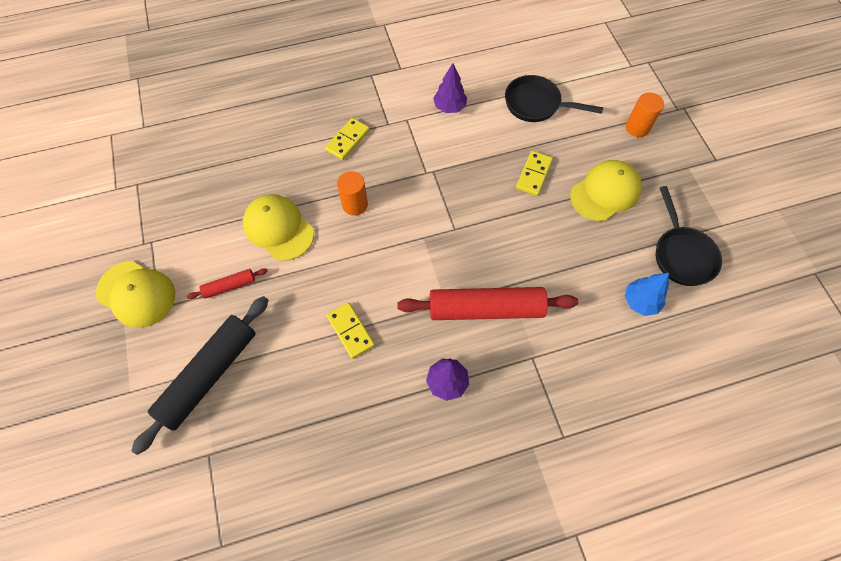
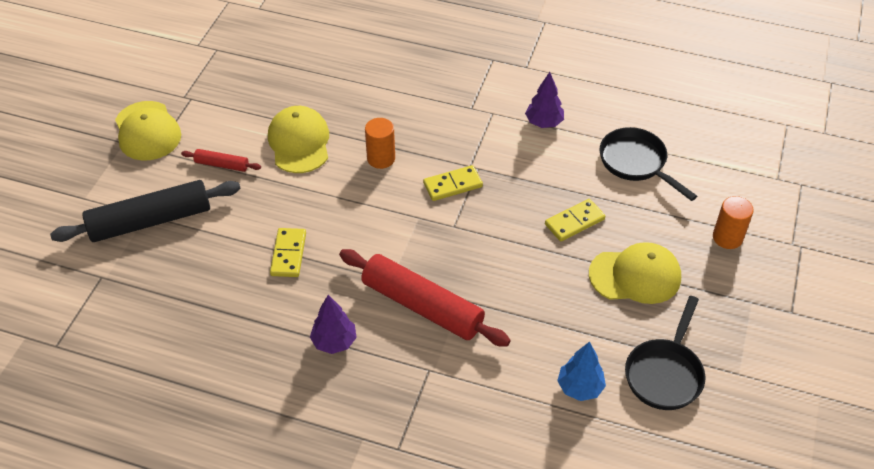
camera: 35 degrees right, 15 degrees down
(347, 140) = (421, 103): yellow domino -> yellow domino (452, 185)

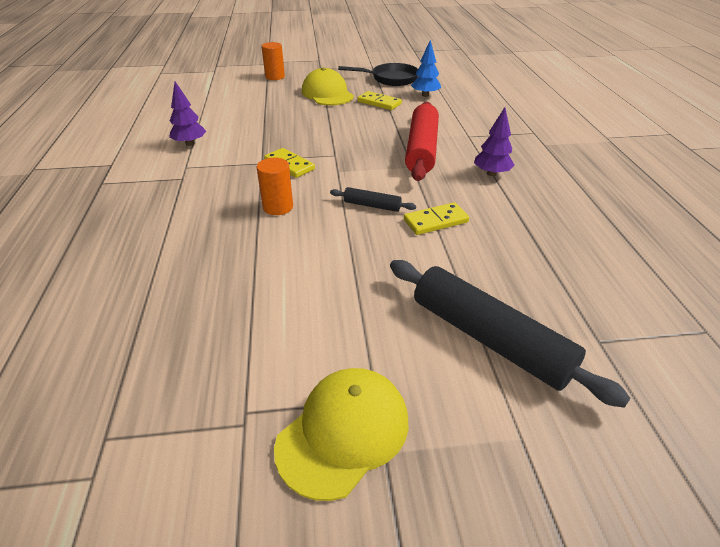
camera: 115 degrees left, 10 degrees down
(222, 165) = (357, 315): red rolling pin -> none
(299, 142) = (284, 266): yellow cap -> none
(341, 220) = (372, 205): none -> black rolling pin
(574, 222) = (295, 116): yellow domino -> yellow domino (379, 103)
(636, 163) = (221, 106): black pan -> none

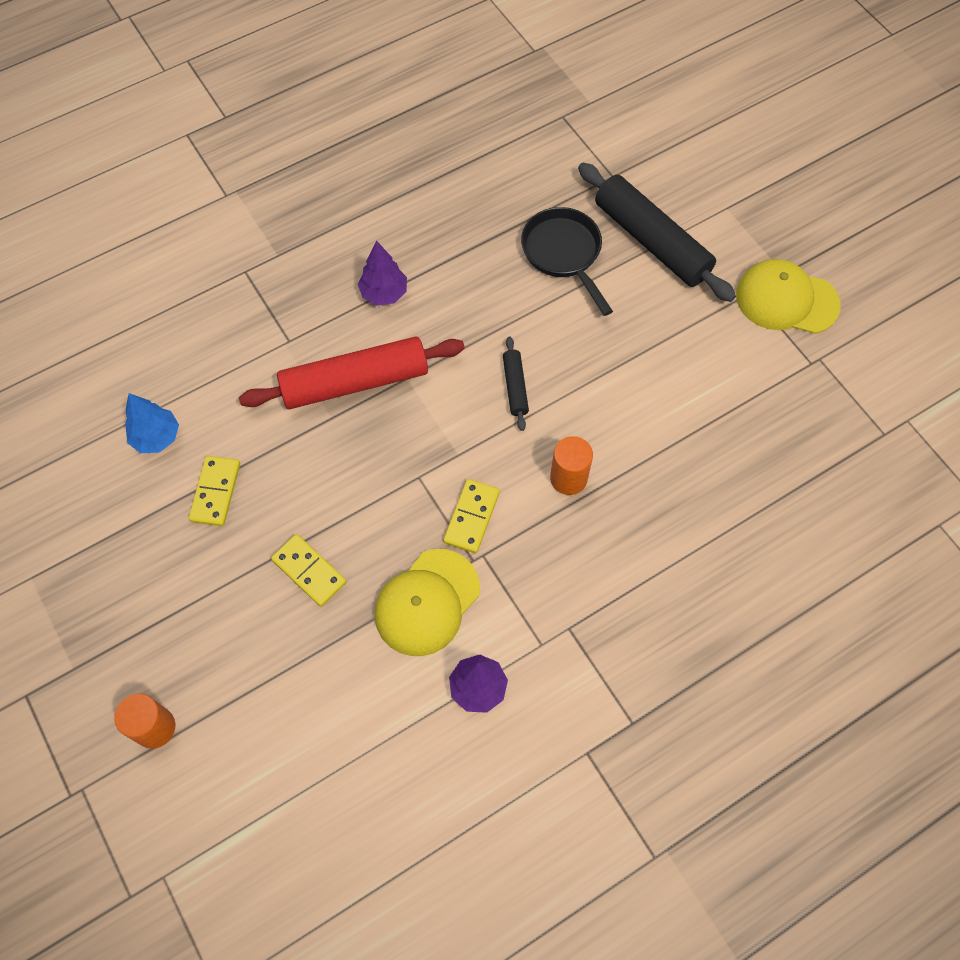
camera: 115 degrees left, 25 degrees up
(327, 94) = (206, 589): yellow cap -> yellow cap (427, 602)
(390, 79) = (96, 516): black pan -> black pan (564, 254)
(435, 221) = (513, 319): yellow domino -> yellow domino (309, 571)
(489, 338) = (652, 241): black rolling pin -> black rolling pin turned 60 degrees counterclockwise

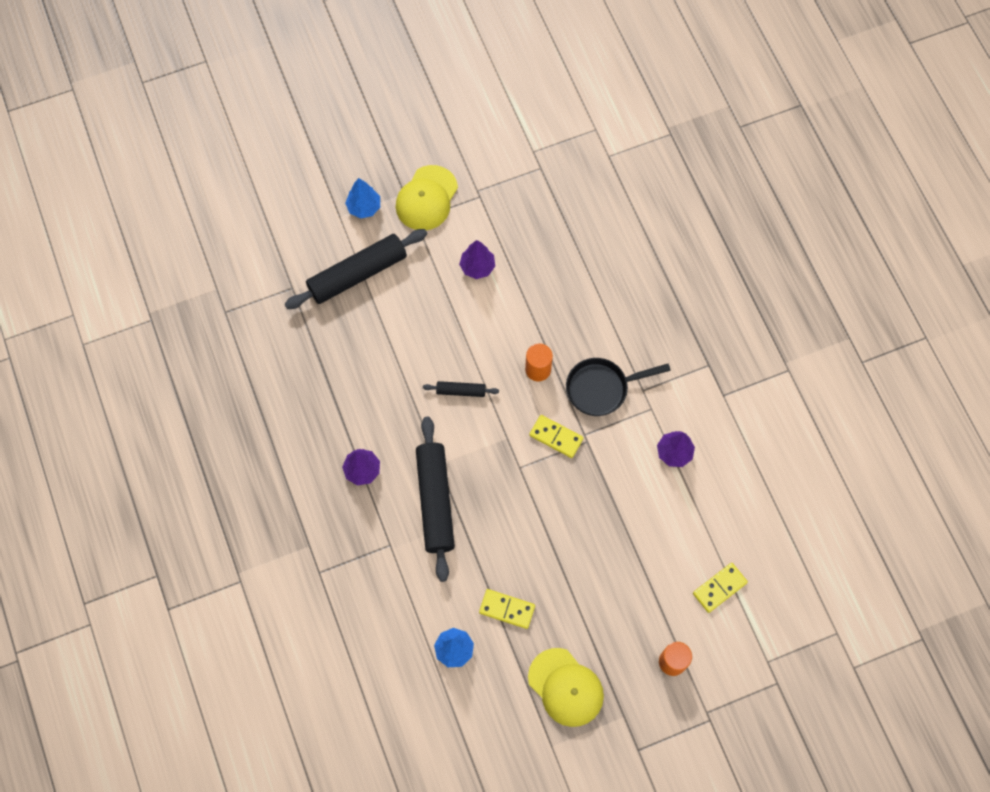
camera: 80 degrees left, 5 degrees up
(309, 571) = (578, 550): yellow domino -> yellow domino (719, 588)
(355, 382) = (435, 501): red rolling pin -> black rolling pin
(427, 602) = (612, 475): yellow cap -> yellow cap (565, 687)
(564, 254) = (355, 336): black pan -> black pan (601, 388)
(703, 377) = (477, 267): none -> purple tree
(749, 231) = (364, 207): none -> blue tree

